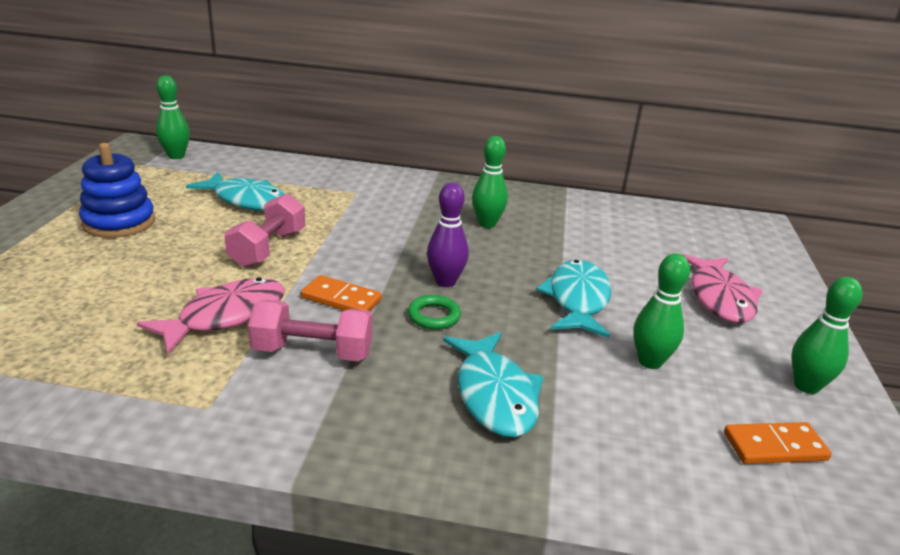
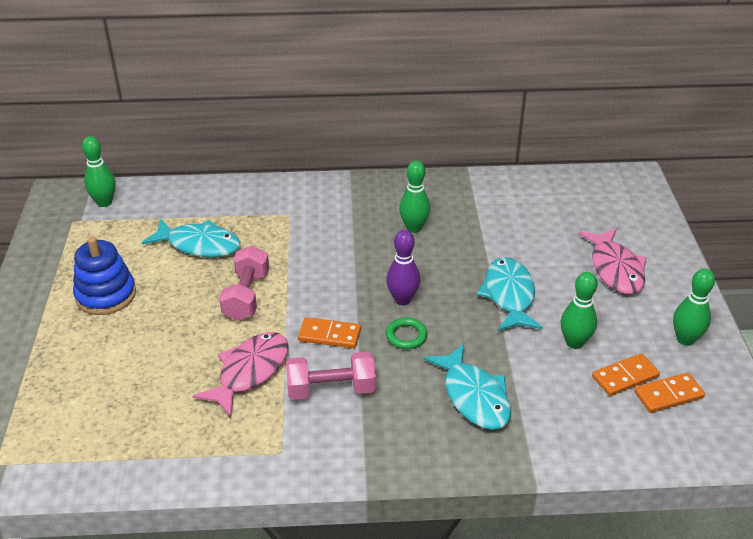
camera: 10 degrees left, 10 degrees up
(713, 413) = (625, 377): none -> orange domino

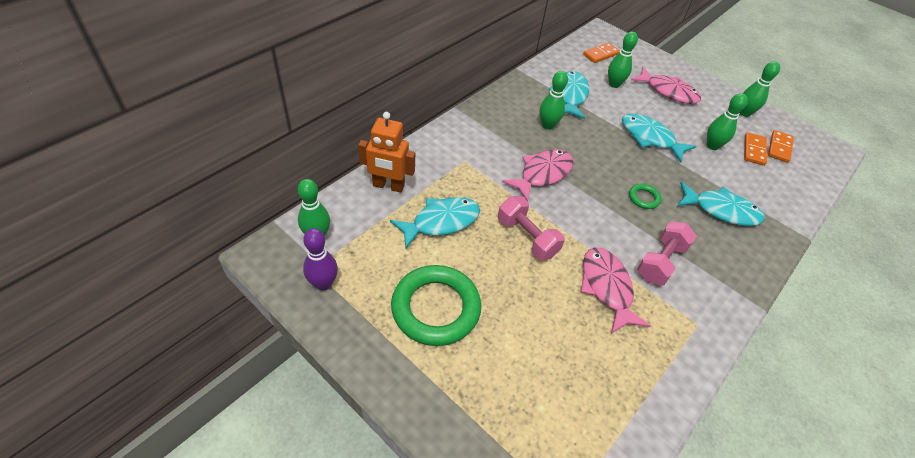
camera: 50 degrees left, 10 degrees up
(106, 295) = (436, 308): blue stacking toy -> green ring
(201, 198) = (388, 186): none -> orange robot
(329, 335) = (609, 227): orange domino -> orange domino (601, 54)
(340, 261) = (542, 174): none -> pink fish
(402, 299) = (609, 176): purple bowling pin -> purple bowling pin (323, 283)
(484, 215) = (570, 95): none -> turquoise fish
(556, 230) = (614, 84): none -> green bowling pin

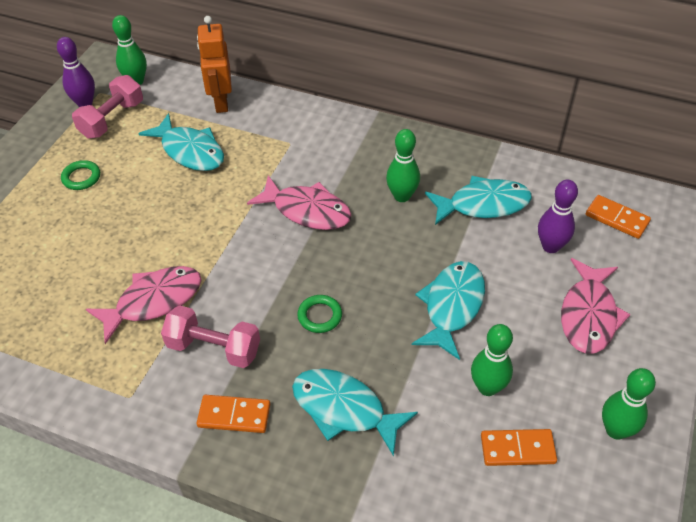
camera: 75 degrees right, 0 degrees up
(436, 308) = (81, 177): green ring -> green ring, size x0.44
(527, 237) = (199, 220): pink dumbbell -> pink dumbbell (112, 119)
(614, 84) = (550, 246): green bowling pin -> purple bowling pin
(721, 210) = (344, 409): turquoise fish -> turquoise fish turned 120 degrees clockwise
(779, 147) = (553, 490): orange domino -> orange domino (234, 415)

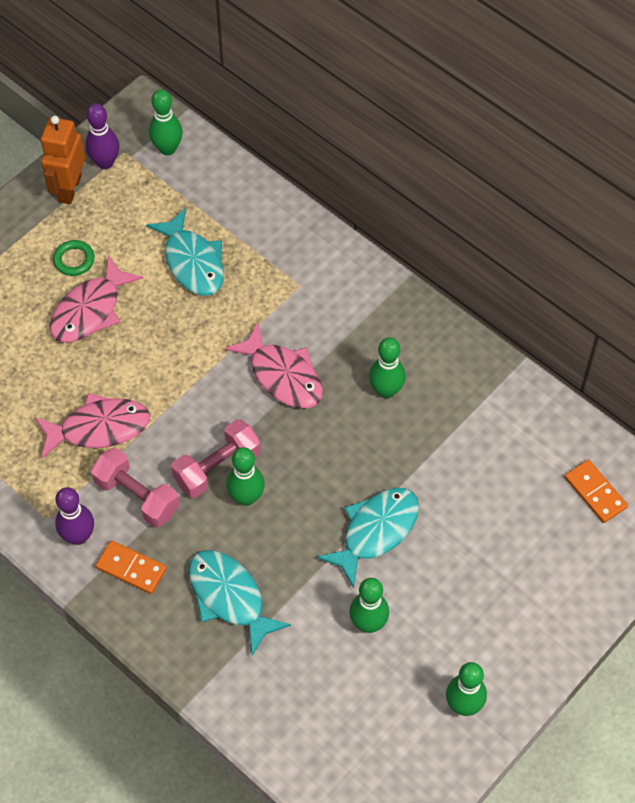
camera: 20 degrees right, 10 degrees up
(112, 119) = (126, 194): pink dumbbell -> pink dumbbell (217, 467)
(221, 102) = (247, 206): orange robot -> orange robot (69, 189)
(320, 316) = (246, 497): green ring -> green bowling pin
(483, 204) = (465, 429): turquoise fish -> none
(517, 449) = (365, 689): orange domino -> none
(550, 246) = (508, 500): purple bowling pin -> purple bowling pin (78, 536)
(588, 315) = (503, 587): pink fish -> pink fish (90, 310)

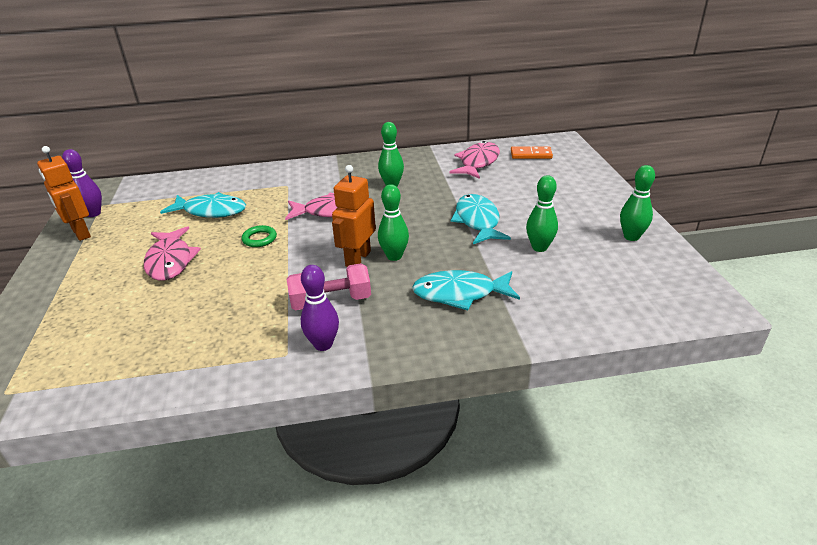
camera: 50 degrees left, 25 degrees down
(74, 260) = (126, 252): green ring -> green ring (259, 239)
(99, 428) = (256, 295): pink fish -> pink fish (478, 162)
(131, 568) = (383, 329): orange domino -> none
(167, 149) = (131, 191): green bowling pin -> none
(217, 467) = (357, 259): pink dumbbell -> orange robot

